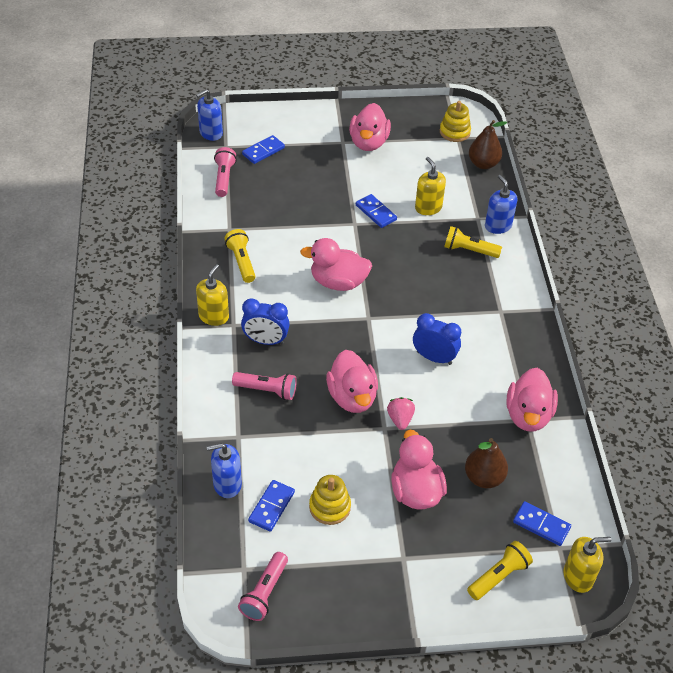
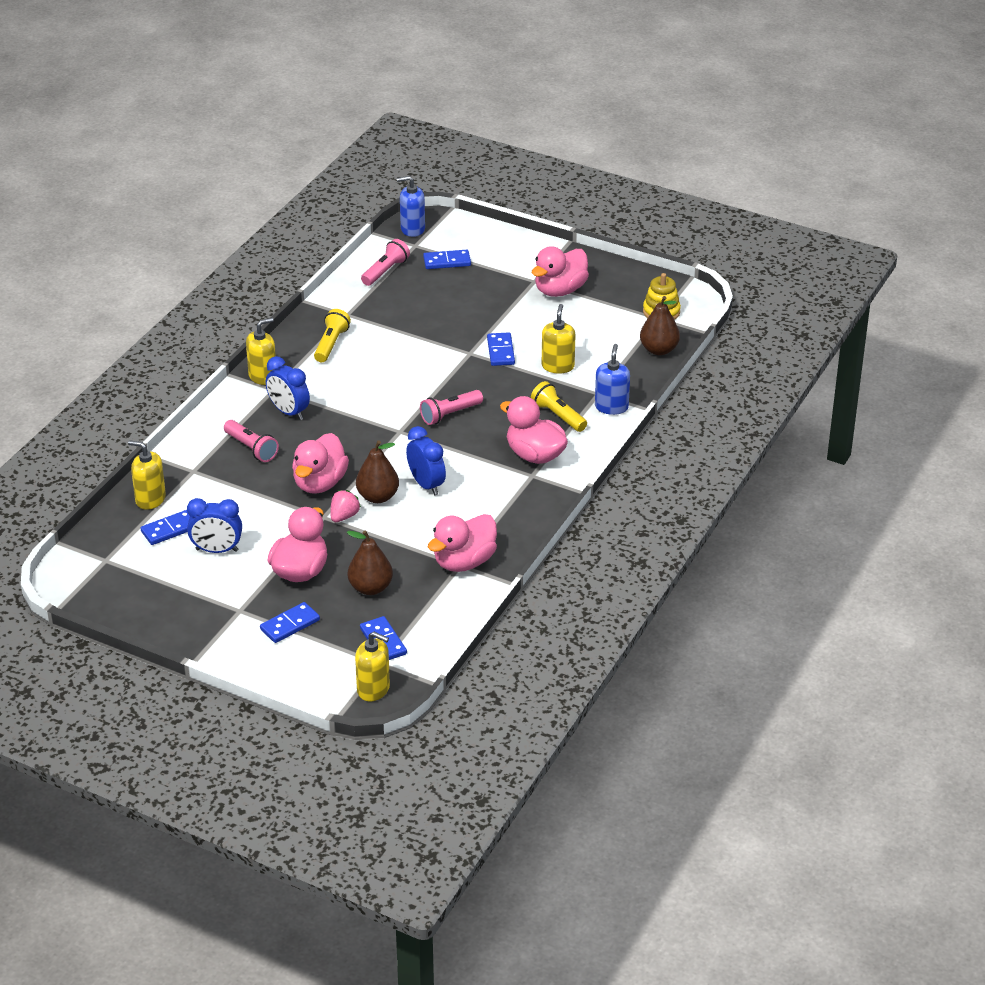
camera: 35 degrees right, 10 degrees down
(227, 484) = (150, 499): blue soap dispenser -> yellow soap dispenser
(265, 593) = (105, 582): pink flashlight -> pink flashlight (450, 414)
(330, 507) = (217, 550): yellow stacking toy -> blue clock
(338, 282) = (402, 393): pink duck -> pink duck (535, 455)
(408, 387) = (377, 497): none -> brown pear
(456, 550) = (290, 625): none -> blue domino
(498, 576) = (305, 657): yellow flashlight -> none

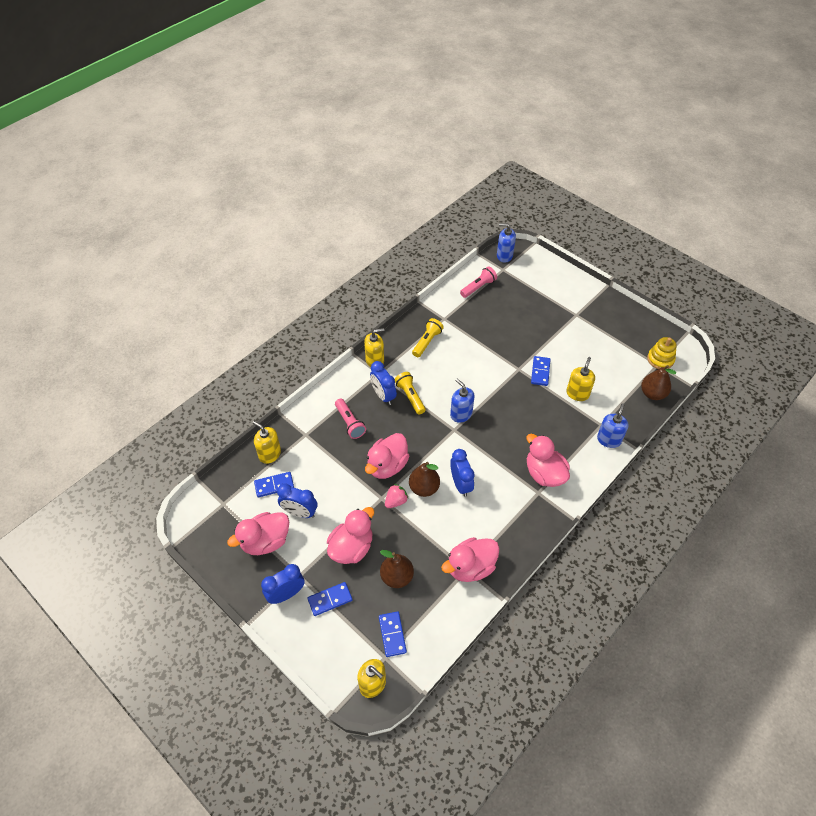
camera: 15 degrees right, 15 degrees up
(229, 630) = (286, 594): none -> blue clock
(404, 413) = (461, 414): none -> blue soap dispenser
(447, 261) = (521, 287): blue domino -> none
(450, 414) = (492, 422): pink flashlight -> none
(558, 416) = (568, 440): yellow flashlight -> yellow flashlight (410, 396)
(560, 290) = (592, 326): pink duck -> pink duck (265, 541)

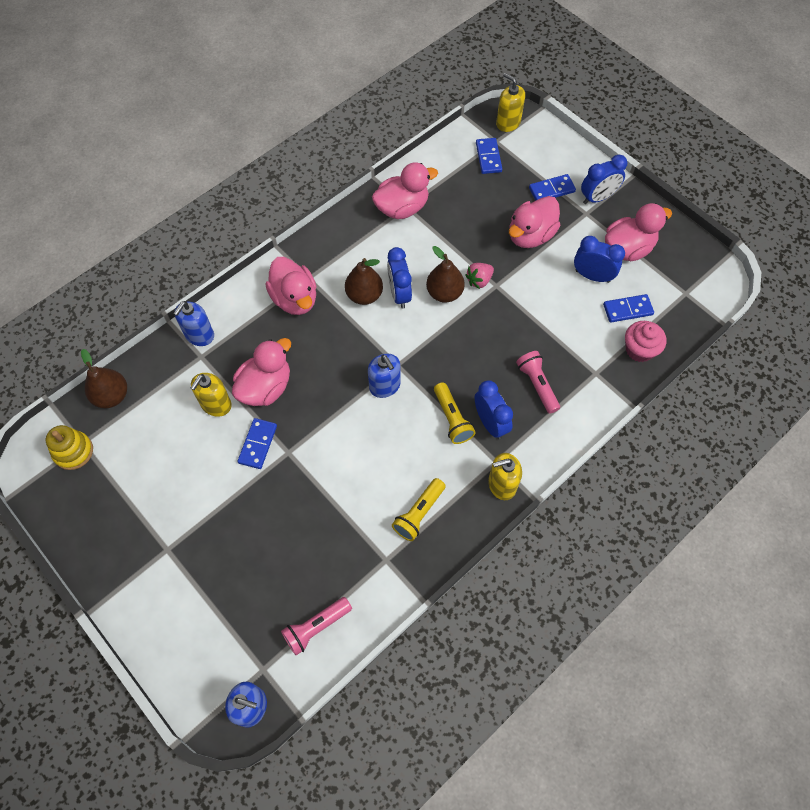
camera: 175 degrees left, 10 degrees up
(270, 454) = (639, 350): yellow soap dispenser -> pink cupcake
(387, 466) = (488, 323): pink duck -> pink duck (265, 387)
(397, 577) = (481, 205): brown pear -> brown pear (364, 295)

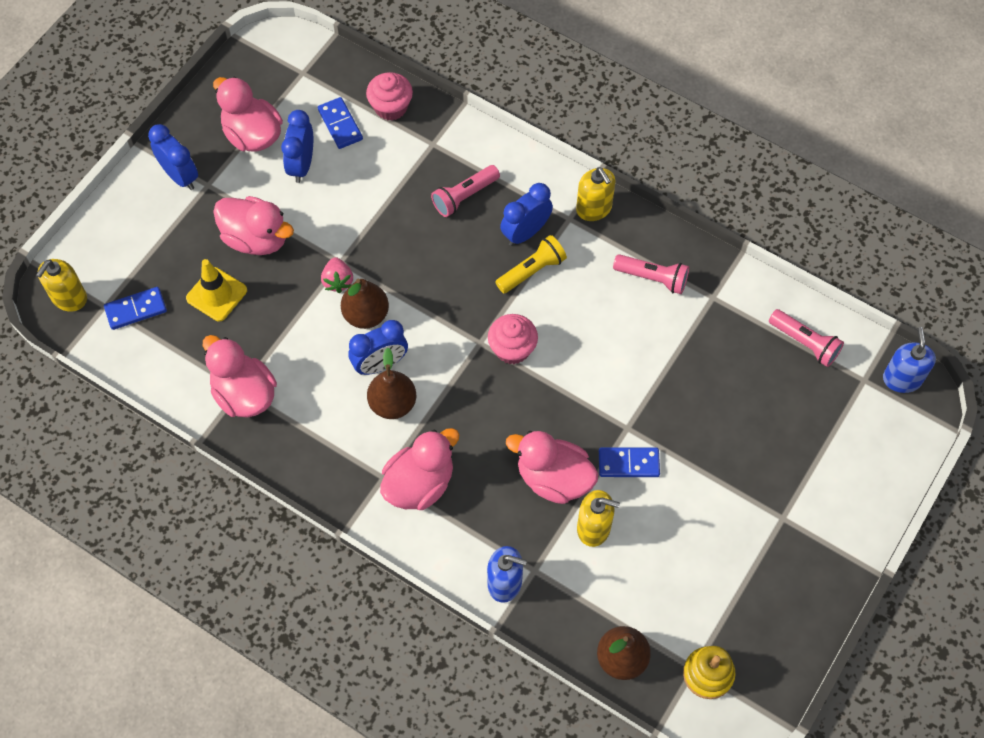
camera: 105 degrees left, 0 degrees up
(385, 386) = (512, 349): blue soap dispenser -> pink cupcake
(419, 514) = (653, 278): yellow flashlight -> pink flashlight
(479, 280) = (338, 281): pink strawberry -> pink strawberry turned 45 degrees clockwise
(488, 204) = (216, 294): none -> yellow traffic cone
(551, 190) = (177, 227): blue domino -> none

